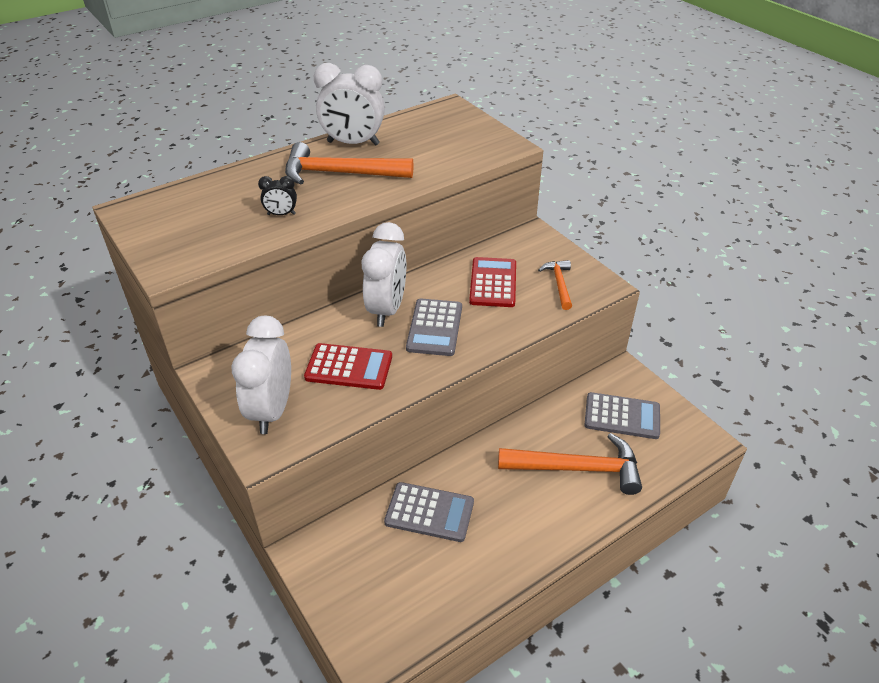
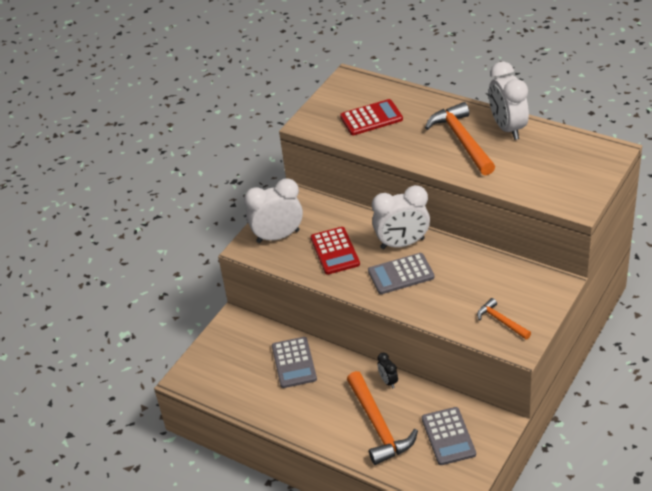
camera: 70 degrees right, 0 degrees up
(281, 214) = (392, 138): black clock -> black clock (388, 381)
(493, 283) = (474, 285): red calculator -> red calculator (371, 118)
(559, 284) = (501, 321): orange hammer -> orange hammer turned 105 degrees counterclockwise

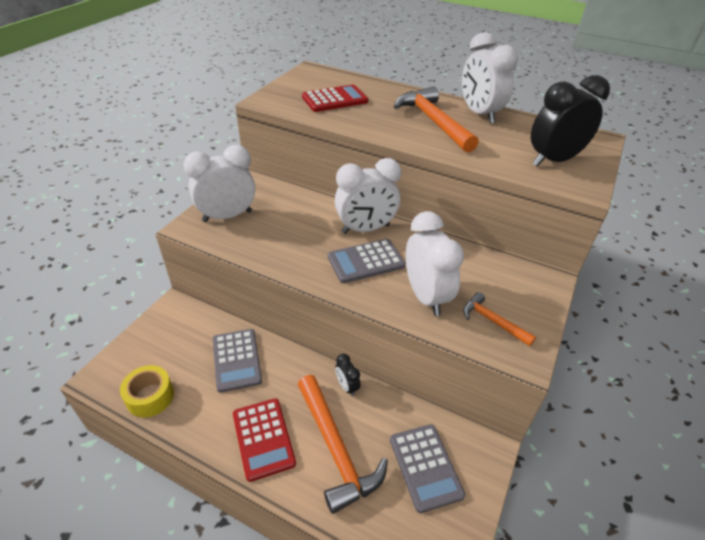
camera: 10 degrees left, 0 degrees up
(227, 392) = (150, 396): none -> yellow tape
(335, 251) = (290, 234): red calculator -> red calculator (263, 438)
(449, 303) = (426, 296): none -> white clock
(561, 180) = (553, 160): none -> black clock

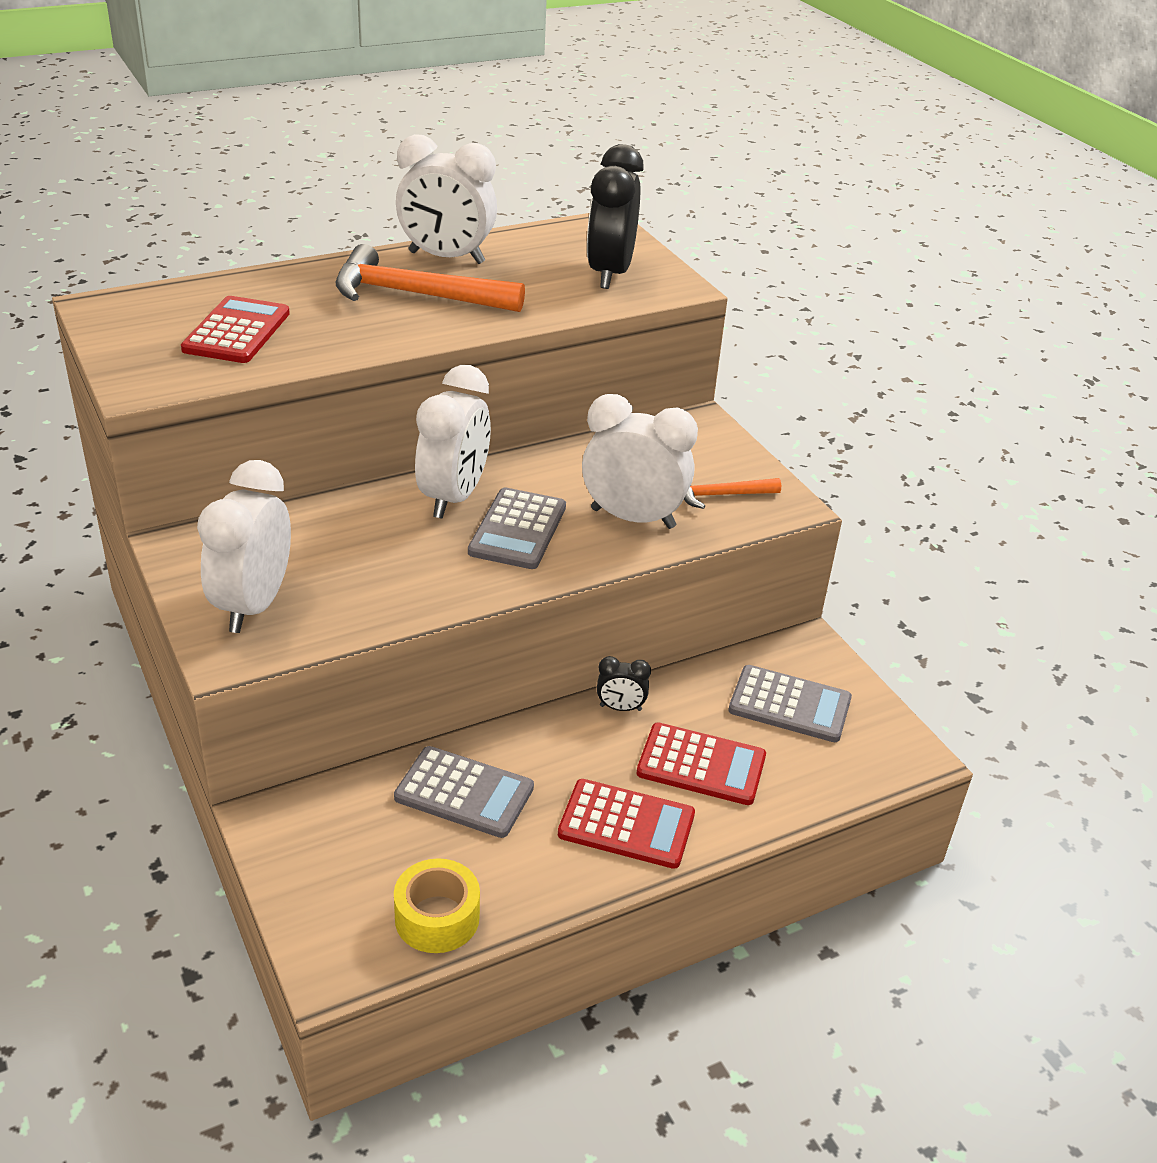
camera: 55 degrees left, 5 degrees down
(335, 448) = (701, 765): orange hammer -> red calculator

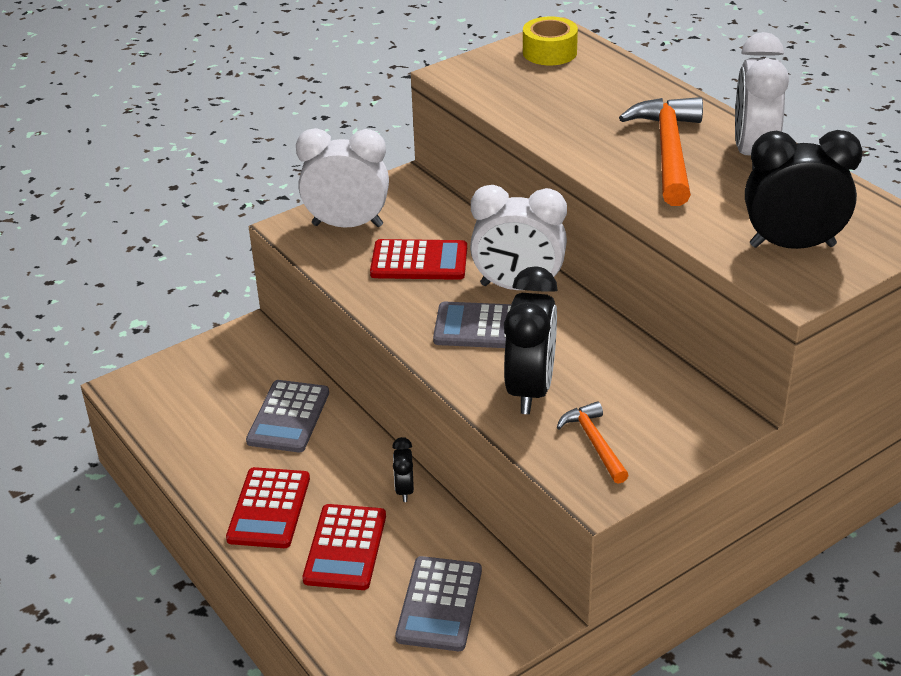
camera: 85 degrees right, 0 degrees up
(237, 331) = (553, 90): red calculator -> red calculator (419, 261)
(437, 917) = (169, 424): yellow tape -> yellow tape (549, 52)
(633, 518) = (530, 390): white clock -> black clock

